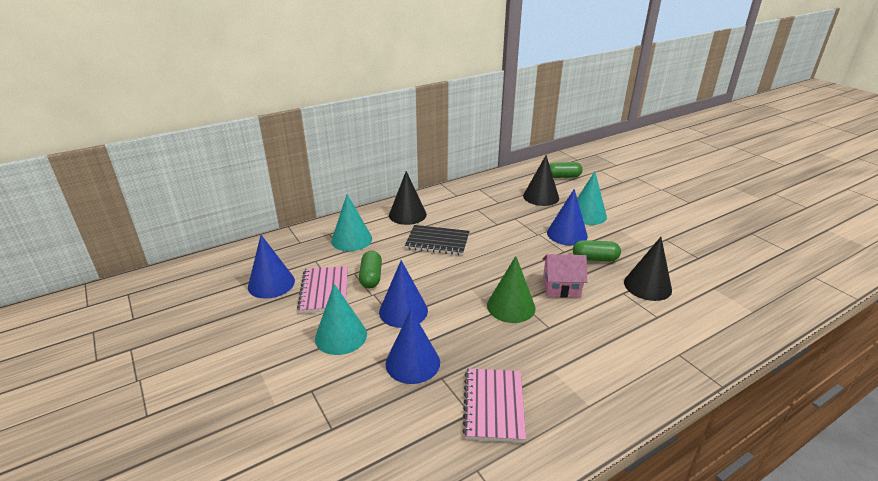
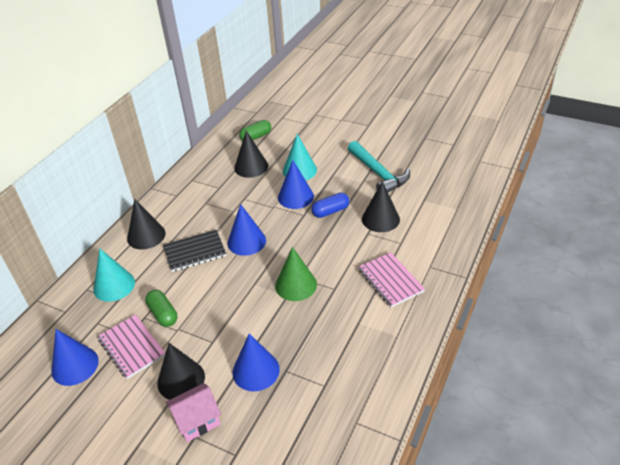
camera: 30 degrees left, 10 degrees up
(341, 336) = (181, 379): turquoise cone -> black cone
(403, 311) = (215, 331): blue cone -> blue cone (246, 241)
(494, 406) = (336, 371): pink notebook -> pink notebook (390, 280)
(561, 287) = (322, 249): pink house -> pink house (197, 420)
(595, 259) = (330, 211): green capsule -> blue capsule
(672, 245) = (378, 173): none -> turquoise hammer

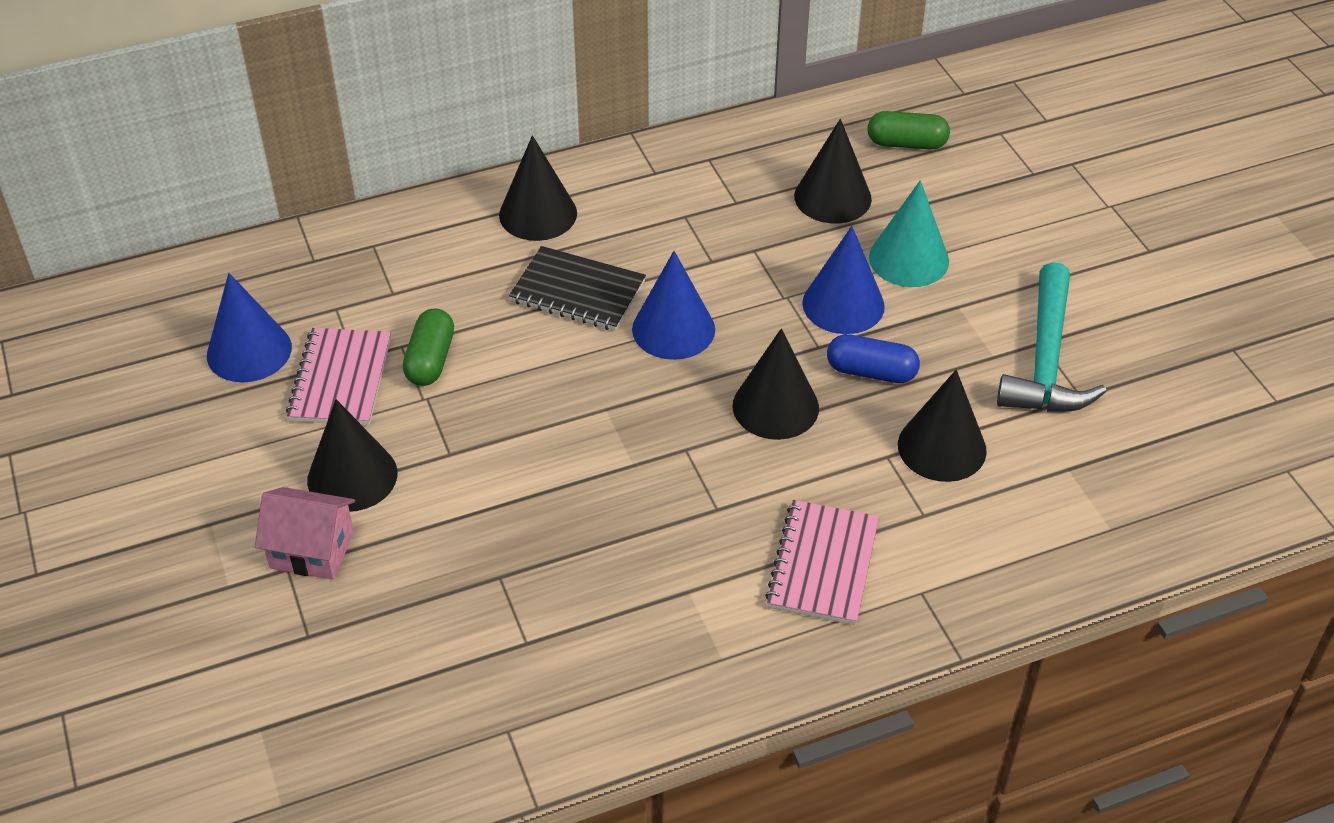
camera: 40 degrees right, 5 degrees up
(114, 285) = (413, 266): turquoise cone -> none
(256, 370) = (460, 543): blue cone -> none
(296, 285) = (665, 457): green cone -> none
(313, 242) = (775, 406): none -> black cone

